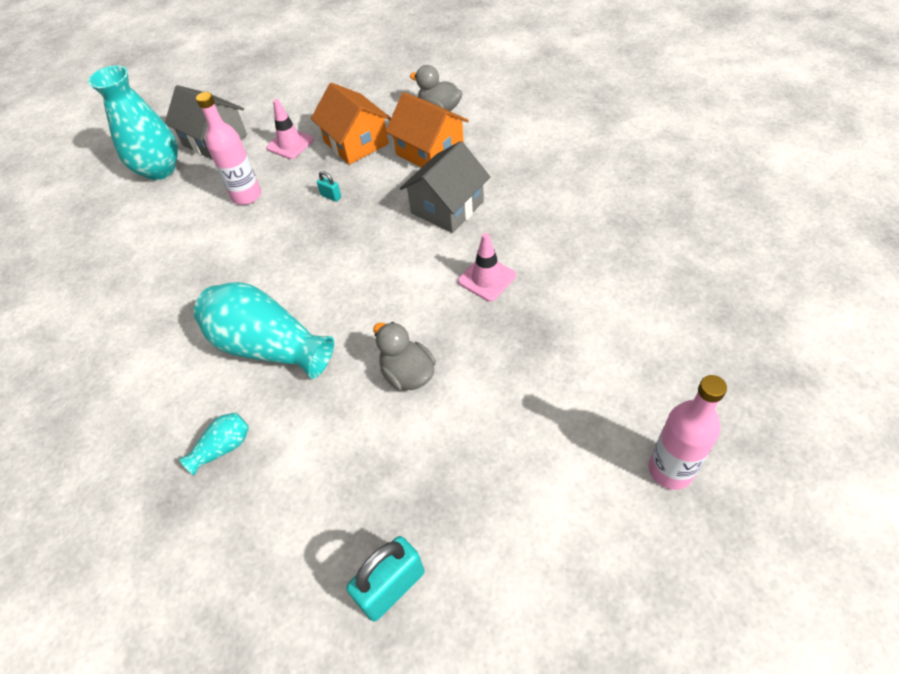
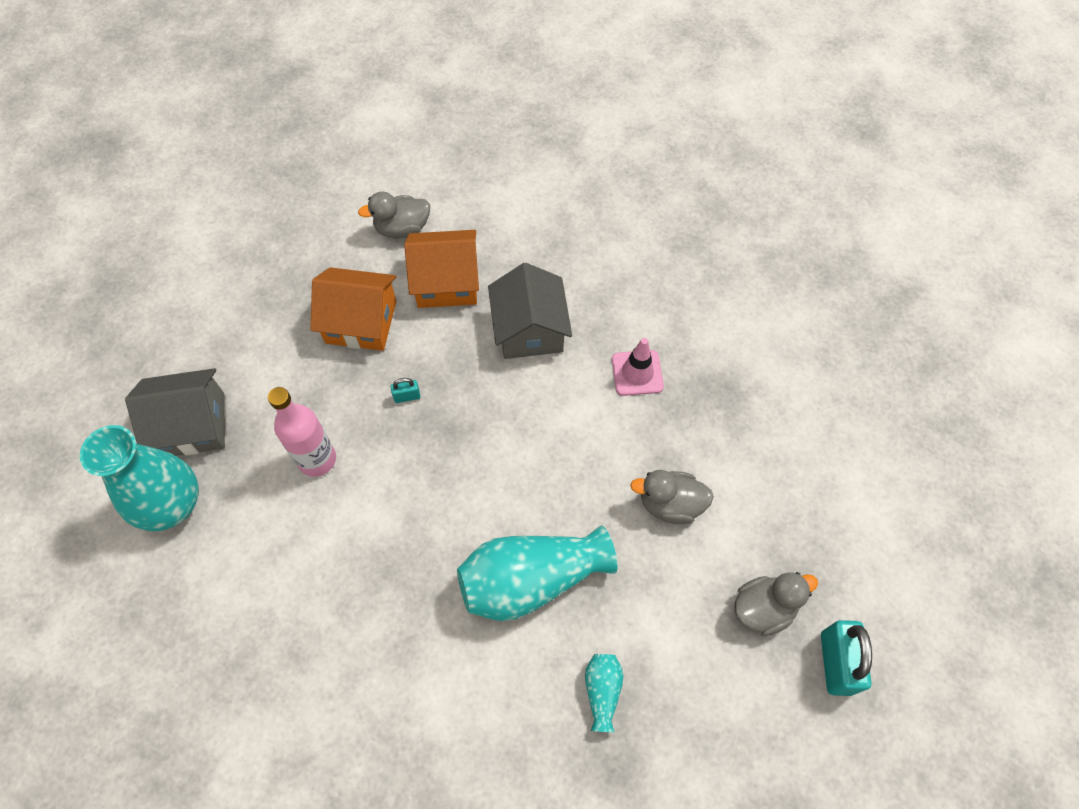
camera: 50 degrees left, 10 degrees up
(290, 144) = (289, 370): pink traffic cone -> none
(386, 497) = (763, 608): none -> grey duck
(670, 470) = (905, 423): pink bottle -> none

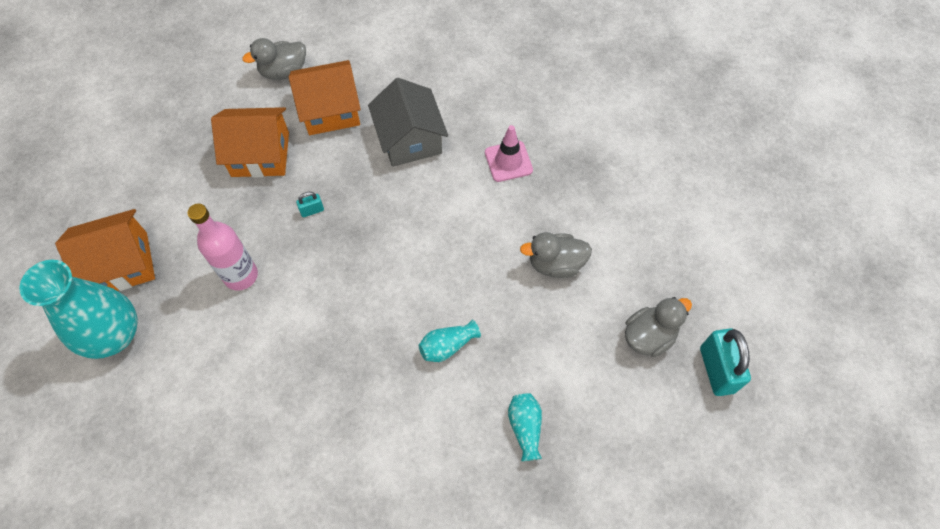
camera: 10 degrees left, 0 degrees up
(192, 425) = (122, 264): grey house -> orange house
(531, 580) = (447, 346): turquoise vase -> turquoise vase, size x0.46

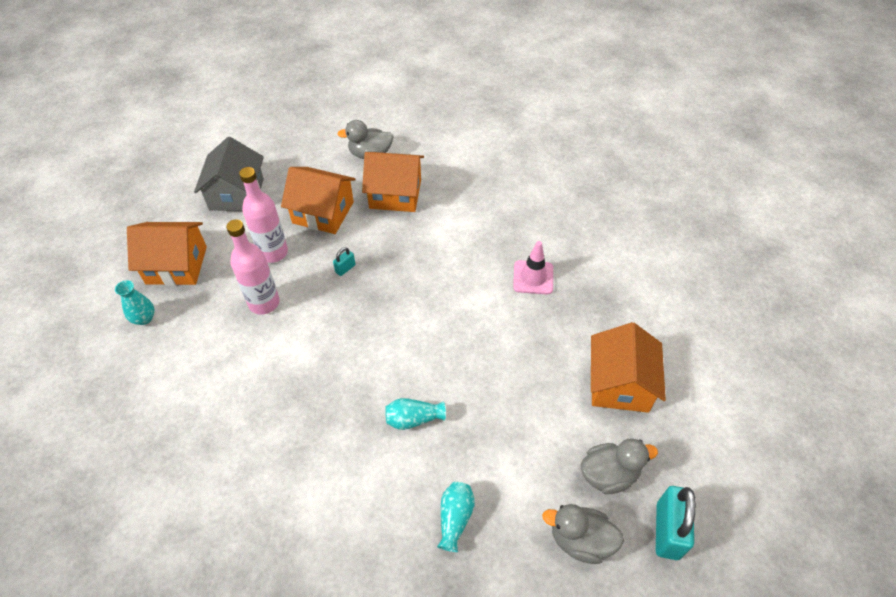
camera: 20 degrees right, 10 degrees down
(114, 335) = (144, 318): turquoise vase -> turquoise vase, size x0.46
(225, 216) = (273, 252): none -> pink bottle
(312, 210) = (345, 268): turquoise padlock -> turquoise padlock turned 45 degrees counterclockwise
(410, 139) = (452, 235): grey house -> grey house (236, 194)
(555, 264) = (542, 379): grey duck -> grey duck (580, 540)
(628, 245) = (619, 384): none -> orange house

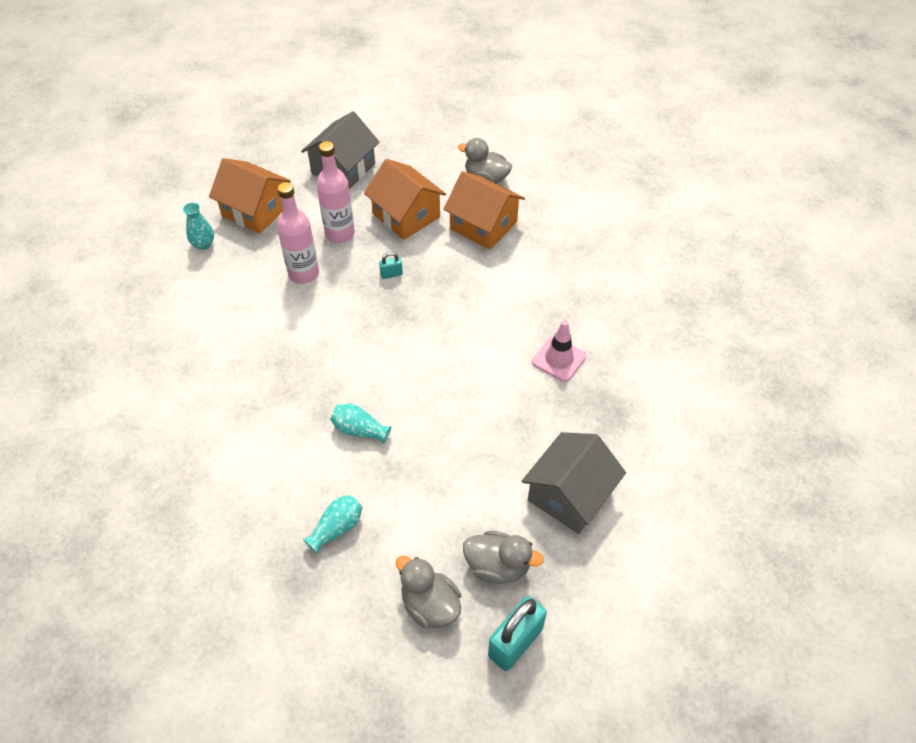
camera: 30 degrees right, 0 degrees up
(619, 384) = (569, 494): orange house -> grey house

